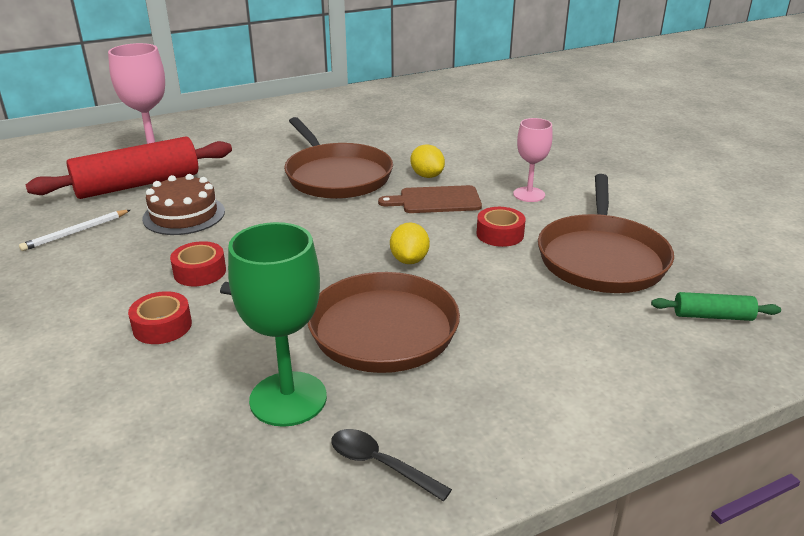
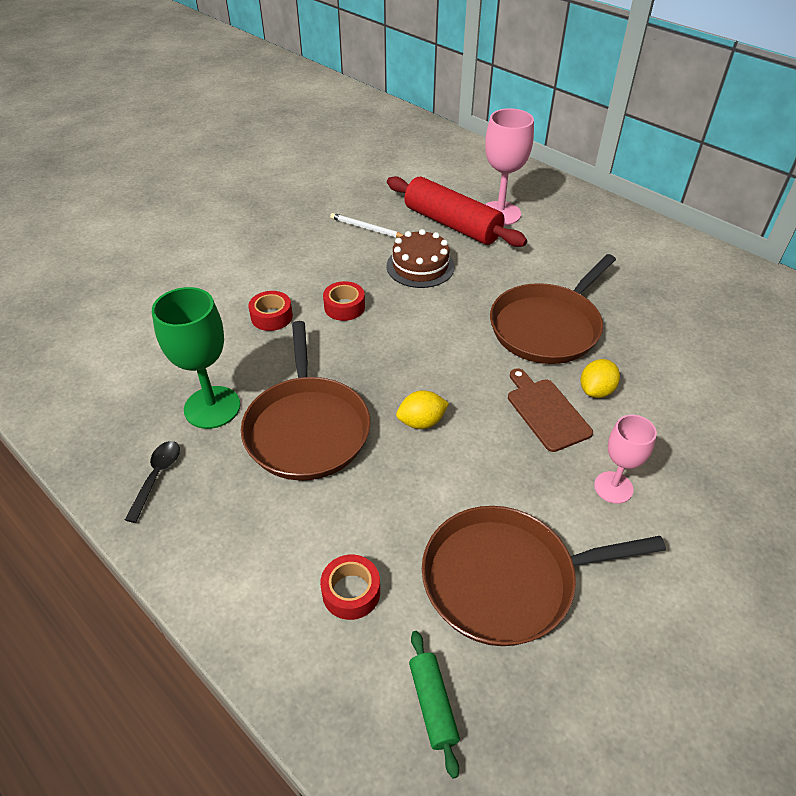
camera: 70 degrees right, 15 degrees up
(500, 234) = (506, 479): red tape -> red tape (351, 592)

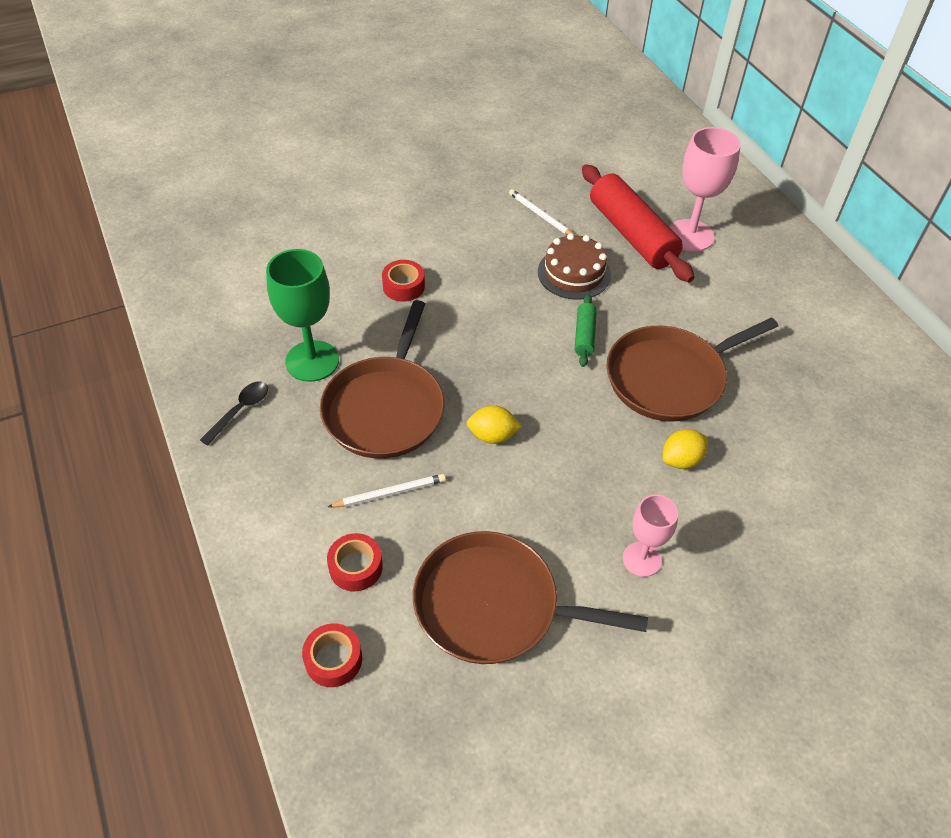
camera: 20 degrees right, 5 degrees up
(344, 307) = (477, 296): red tape -> red tape (333, 659)
(350, 506) = (390, 493): none -> white pencil
(433, 704) = (378, 683): green rolling pin -> green rolling pin (584, 336)
(546, 411) = (618, 464): brown cutting board -> none

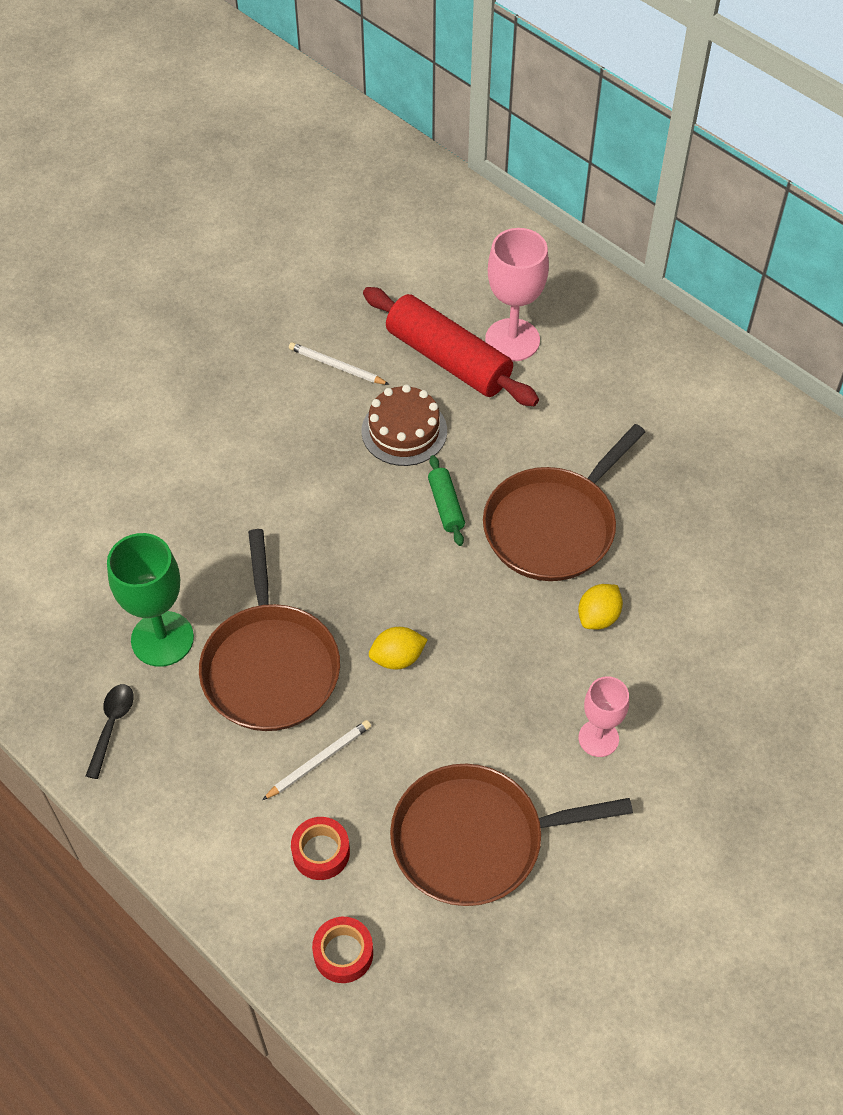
camera: 20 degrees left, 5 degrees up
(403, 286) = (221, 511): red tape -> none

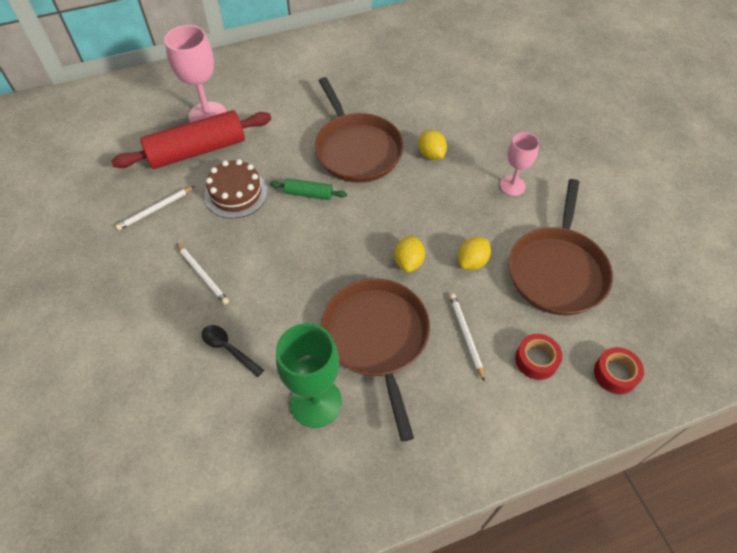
camera: 65 degrees left, 0 degrees up
(111, 726) = (374, 467): black spoon -> black spoon (228, 349)
(270, 666) = (377, 338): brown pan -> brown pan turned 120 degrees counterclockwise
(271, 457) = (203, 275): none -> white pencil
(436, 730) = (472, 261): none -> yellow lemon

